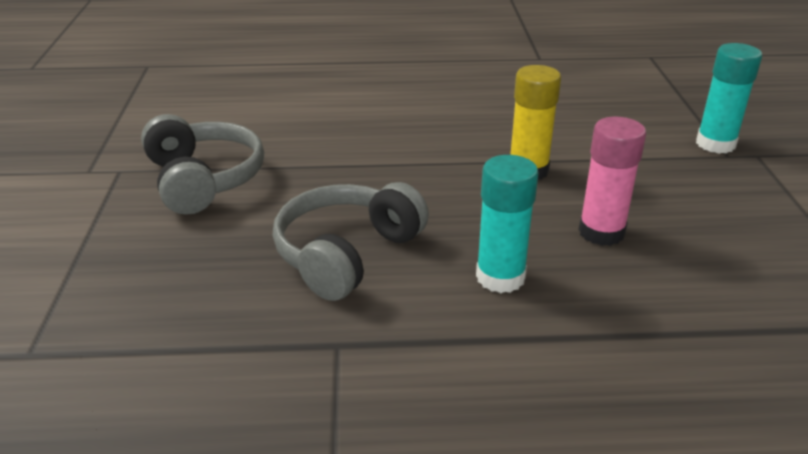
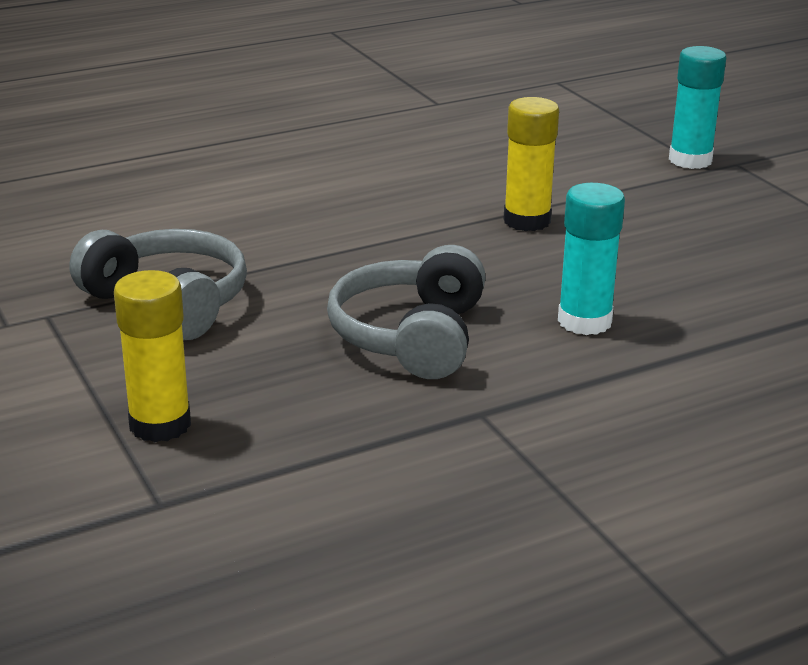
camera: 25 degrees left, 5 degrees down
(98, 281) = (160, 424): none -> yellow glue stick
(601, 232) = (646, 262): pink glue stick -> none

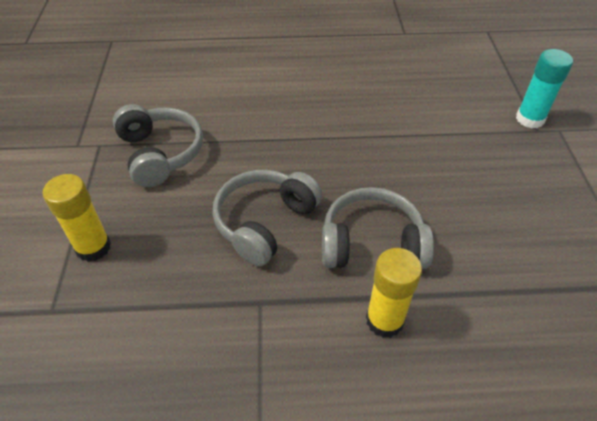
camera: 25 degrees right, 20 degrees up
(527, 221) = (393, 145): yellow glue stick -> yellow glue stick (384, 320)
(584, 321) = (372, 243): turquoise glue stick -> grey headphones

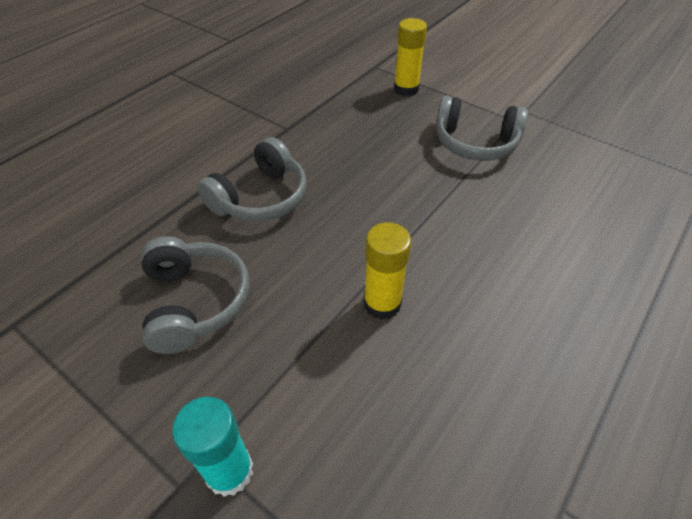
camera: 130 degrees right, 0 degrees up
(264, 222) = (343, 159): grey headphones -> grey headphones (195, 302)
(384, 320) = (207, 167): yellow glue stick -> yellow glue stick (382, 303)

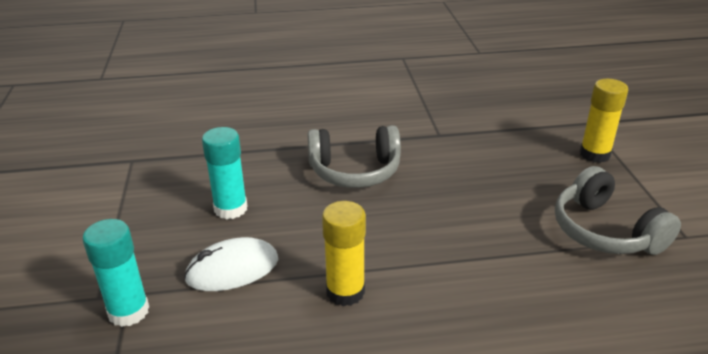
camera: 45 degrees right, 15 degrees down
(195, 302) = (230, 209): grey headphones -> turquoise glue stick
(272, 354) = (232, 269): none -> white mouse

